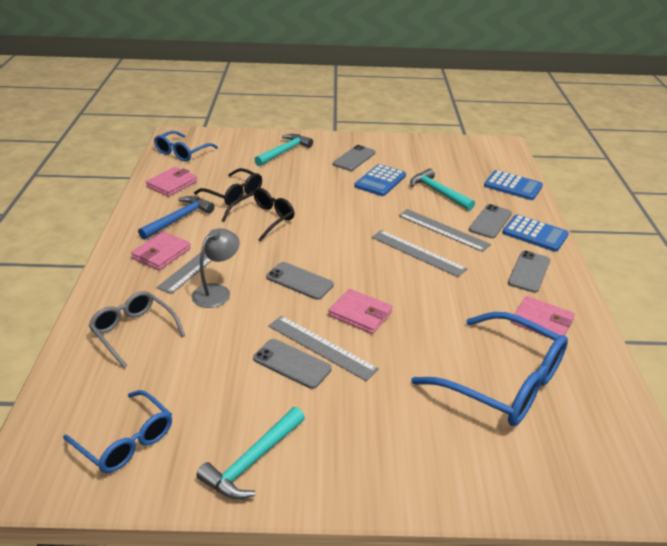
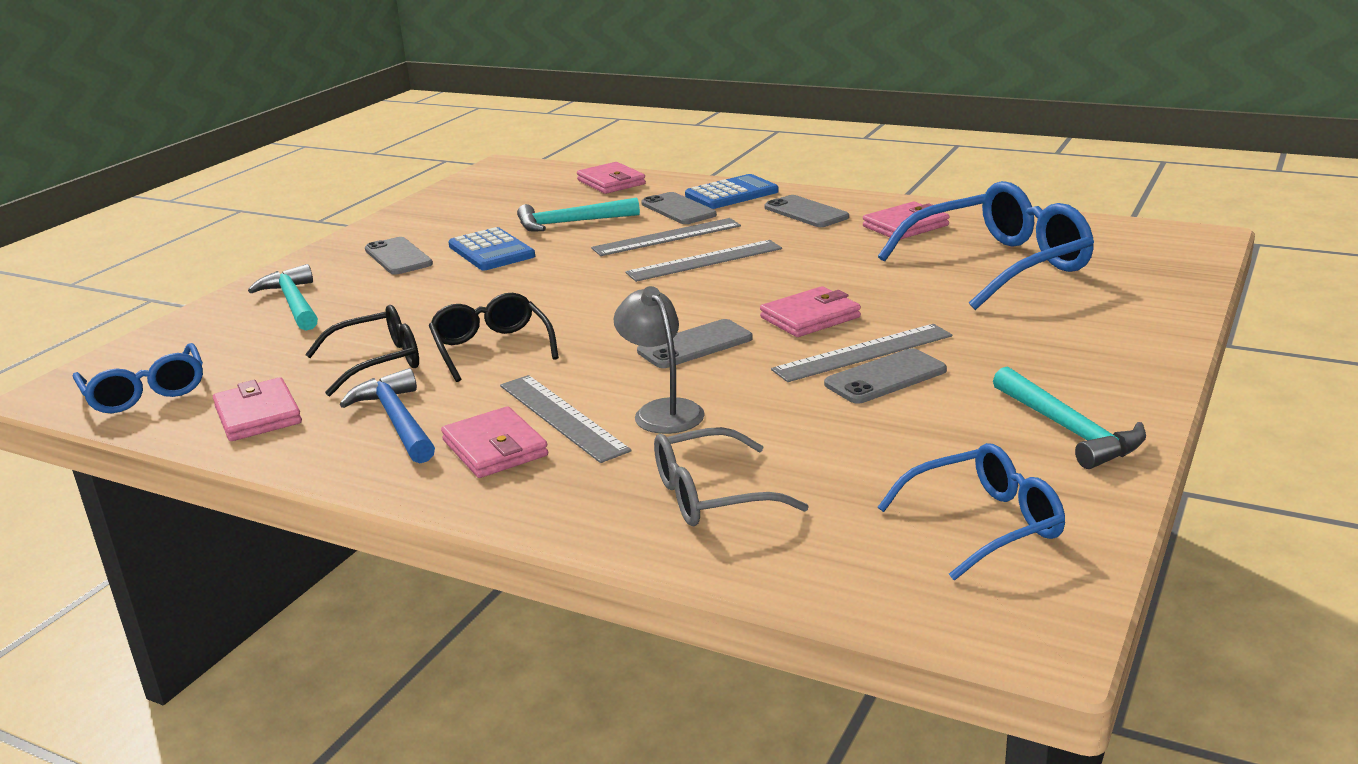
camera: 60 degrees left, 10 degrees down
(513, 186) = (611, 182): blue calculator -> pink wallet

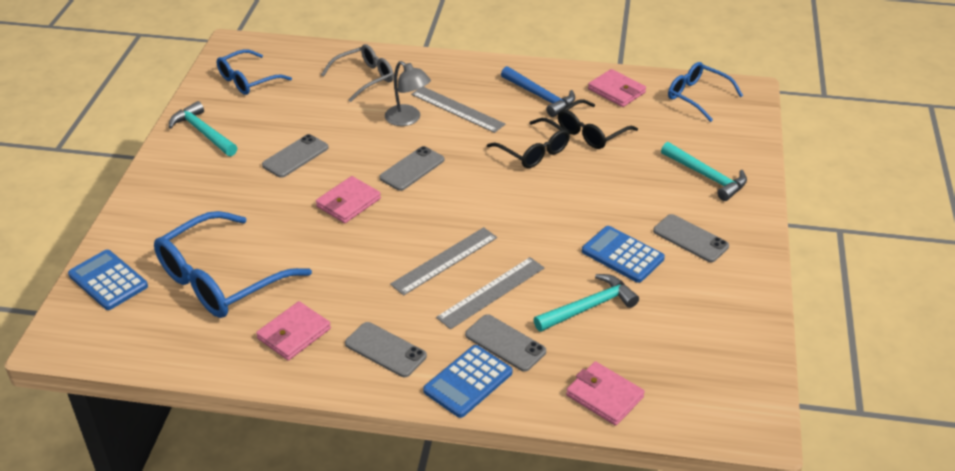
camera: 160 degrees right, 15 degrees up
(495, 448) = (477, 88): pink wallet -> none
(863, 353) = (310, 174): grey ruler -> none
(1158, 274) = (108, 280): none -> blue calculator

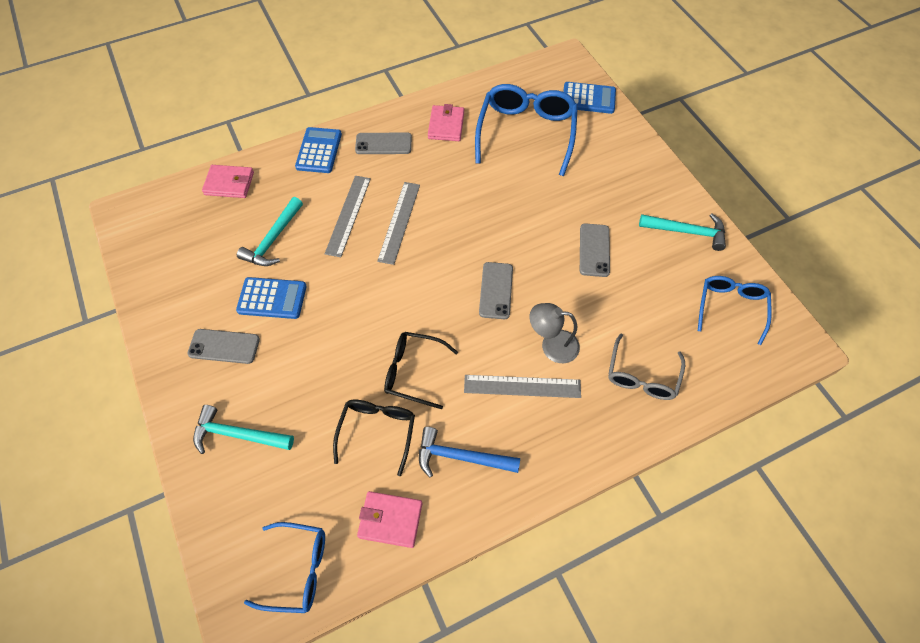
camera: 145 degrees right, 20 degrees up
(348, 203) = (510, 231): pink wallet -> none
(505, 343) = (313, 185): grey phone -> none

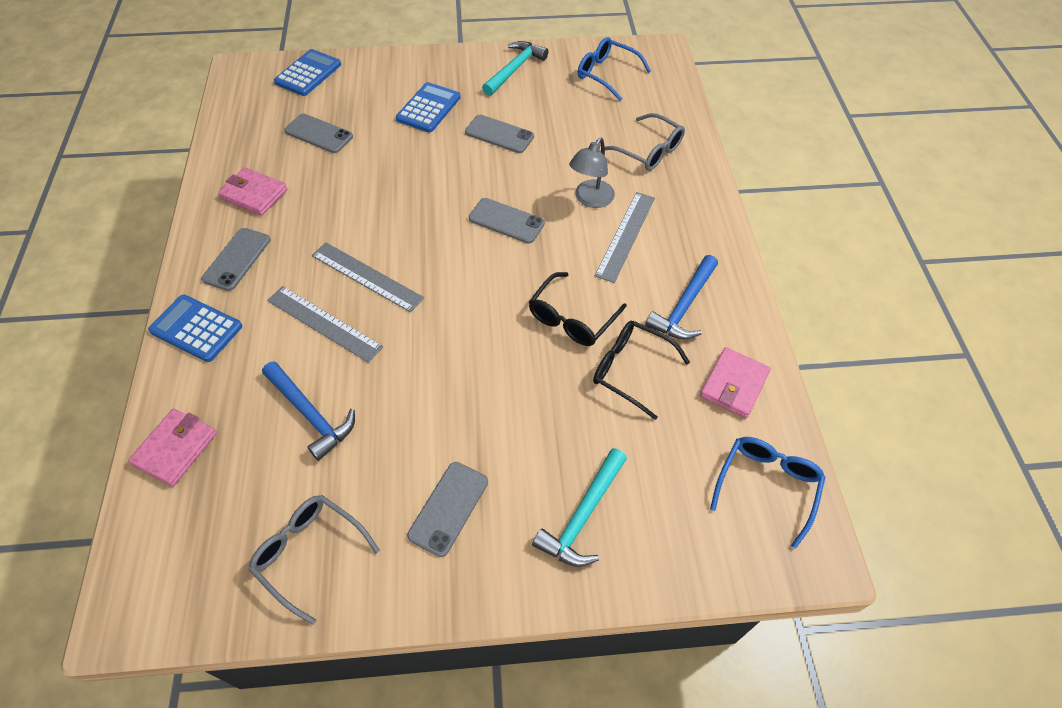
camera: 70 degrees left, 5 degrees down
(175, 283) = (310, 554): none -> grey glasses
(272, 298) = (404, 436): blue calculator -> blue calculator (429, 108)
(273, 239) = (311, 414): turquoise hammer -> blue hammer
(526, 134) = (319, 134): blue glasses -> grey phone

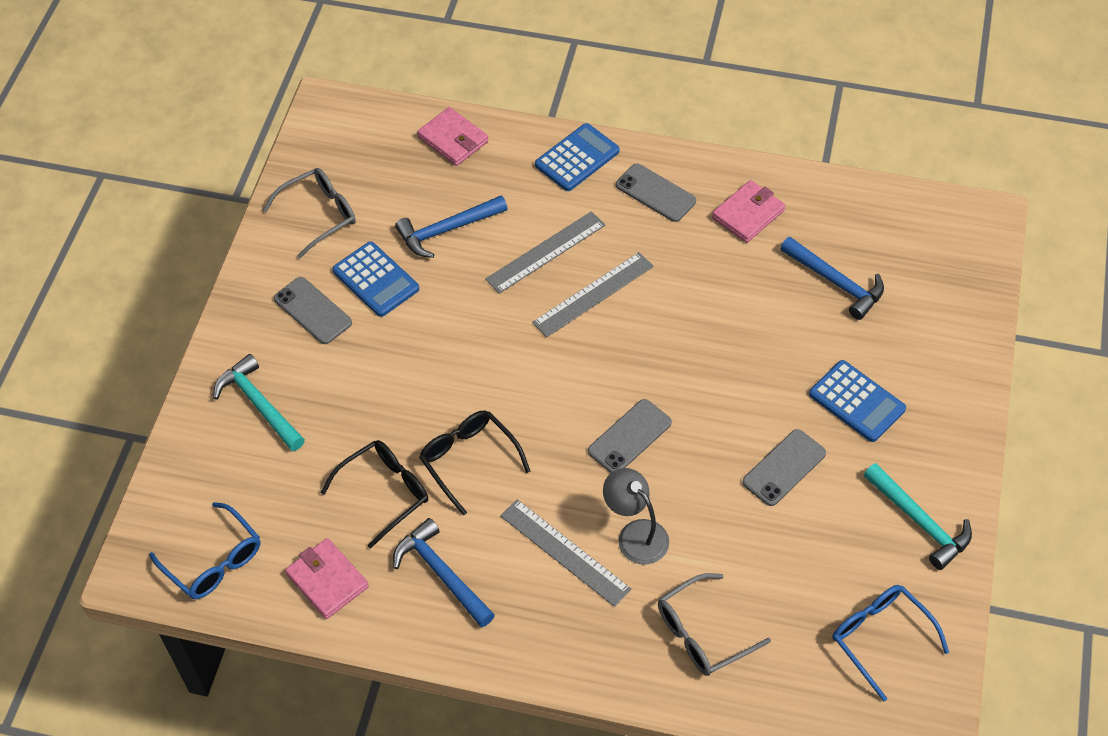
camera: 110 degrees right, 0 degrees up
(308, 73) = (960, 286): blue calculator -> blue calculator (375, 280)
(319, 134) = (836, 282): grey phone -> blue hammer
(607, 74) = (881, 639): blue glasses -> blue glasses turned 90 degrees counterclockwise

